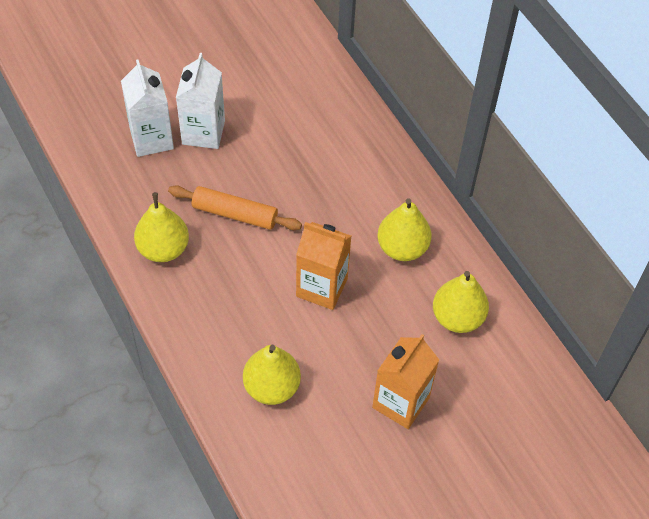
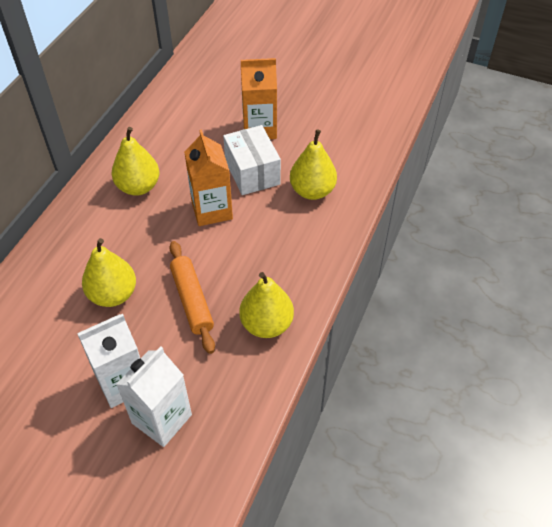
camera: 125 degrees left, 5 degrees down
(341, 352) = (252, 172): none -> white box
(457, 317) = (172, 134): yellow pear -> yellow pear (113, 294)

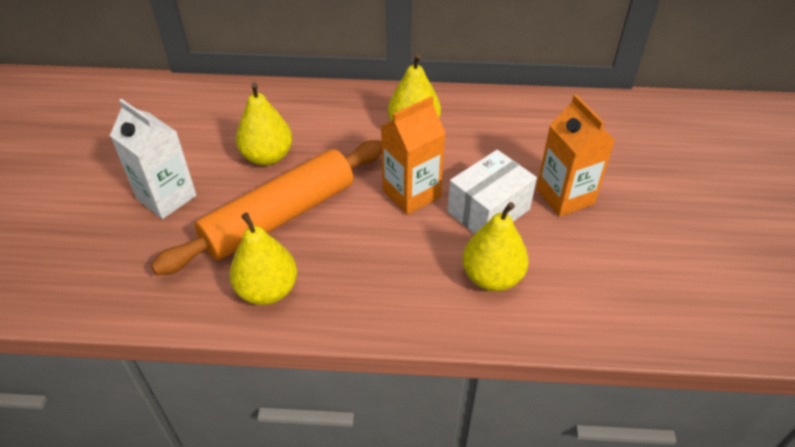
camera: 70 degrees right, 5 degrees down
(162, 419) = (130, 239): white carton -> none
(192, 300) = (279, 216): orange rolling pin -> orange rolling pin, size x1.67

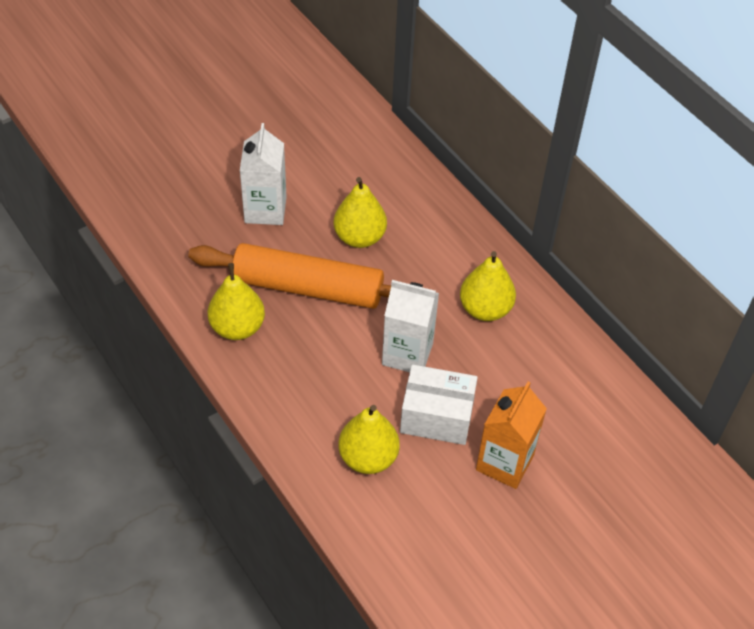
camera: 50 degrees right, 5 degrees up
(411, 193) = (407, 354): orange carton -> white carton

